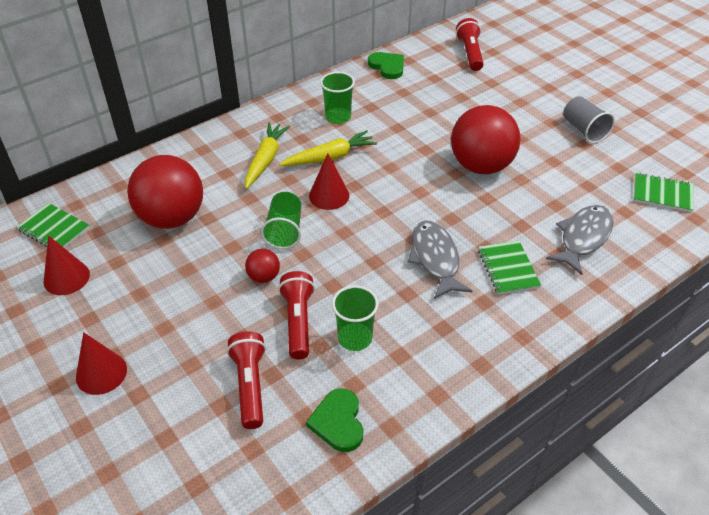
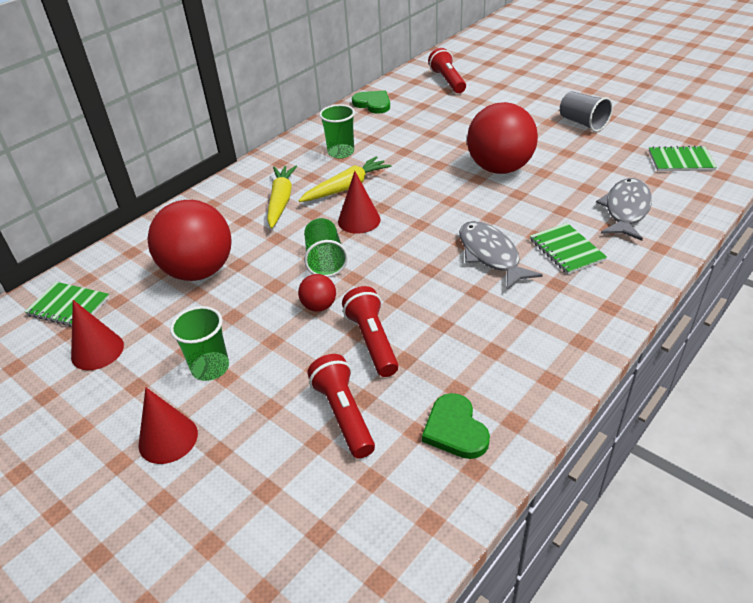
camera: 10 degrees left, 5 degrees down
(355, 338) = (439, 344): green cup -> green cup (210, 368)

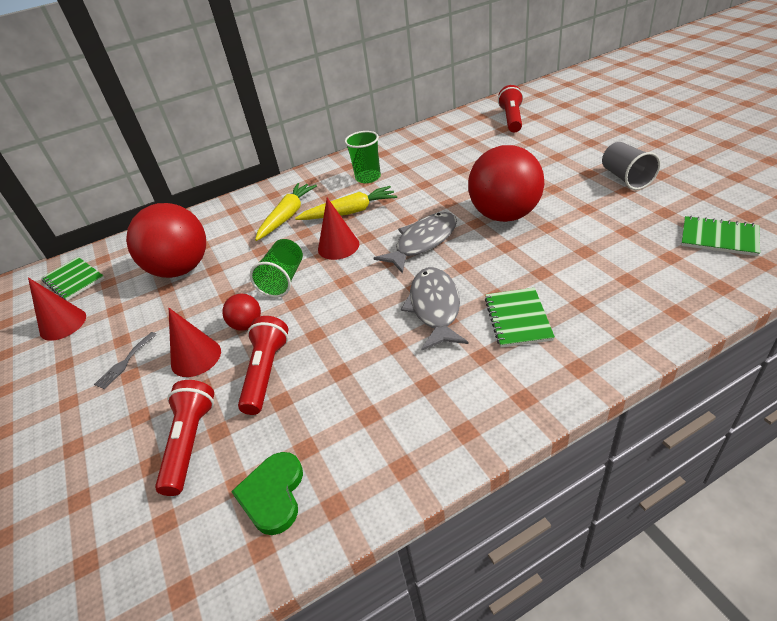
camera: 25 degrees right, 0 degrees up
(168, 439) = (48, 421): red cone -> red cone (196, 357)
(210, 368) = (125, 362): green cup -> grey fork
(373, 104) = (427, 134): green heart -> none
(626, 210) = (615, 285): grey fish -> grey fish (423, 242)

